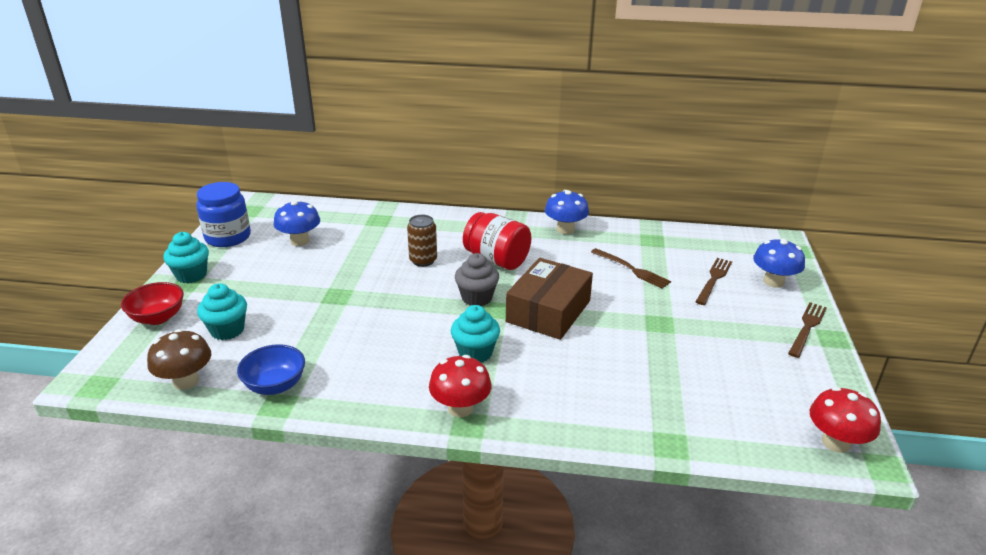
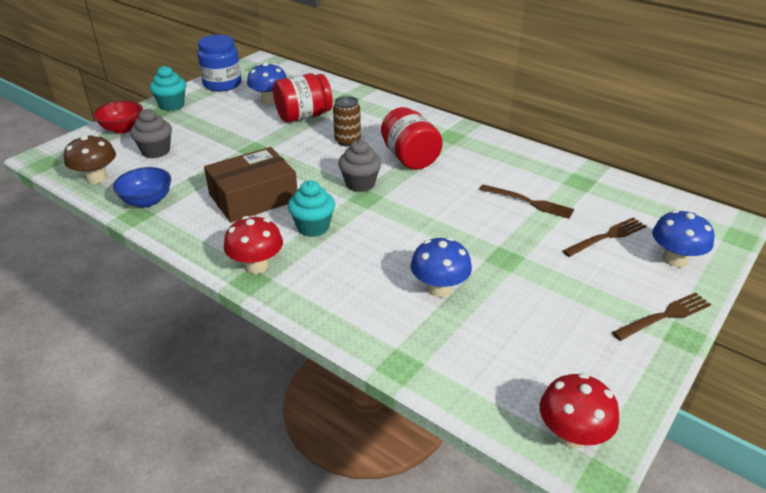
camera: 30 degrees right, 5 degrees up
(227, 330) = (156, 151): turquoise cupcake -> grey cupcake
(354, 248) = (304, 116): none -> red jar
(548, 311) = (410, 214): brown box -> brown box (253, 197)
(565, 229) = (501, 149): blue mushroom -> blue mushroom (439, 288)
(632, 269) = (529, 202): brown fork -> brown fork turned 45 degrees counterclockwise

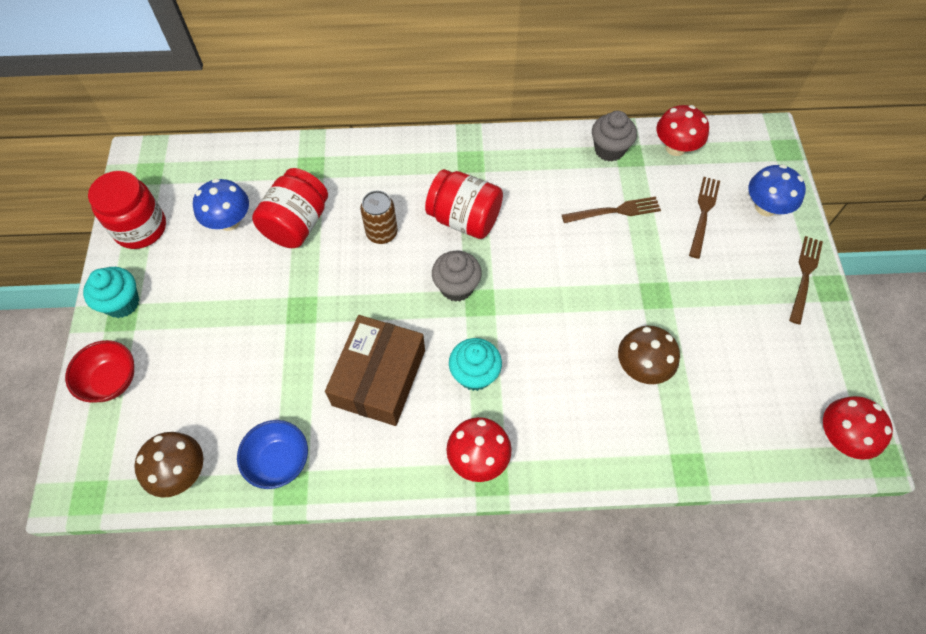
camera: 40 degrees left, 25 degrees up
(156, 151) = (197, 387): grey cupcake -> grey cupcake (609, 149)
(222, 84) = (140, 228): blue jar -> red jar
(439, 288) = (642, 367): blue mushroom -> brown mushroom
(627, 193) = (675, 147): none -> red mushroom

